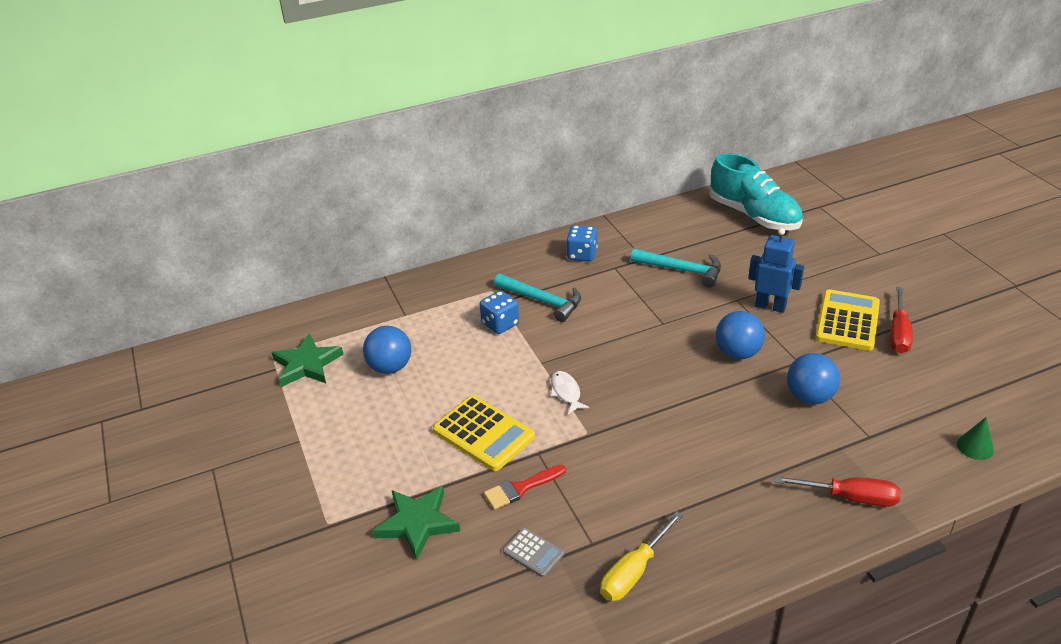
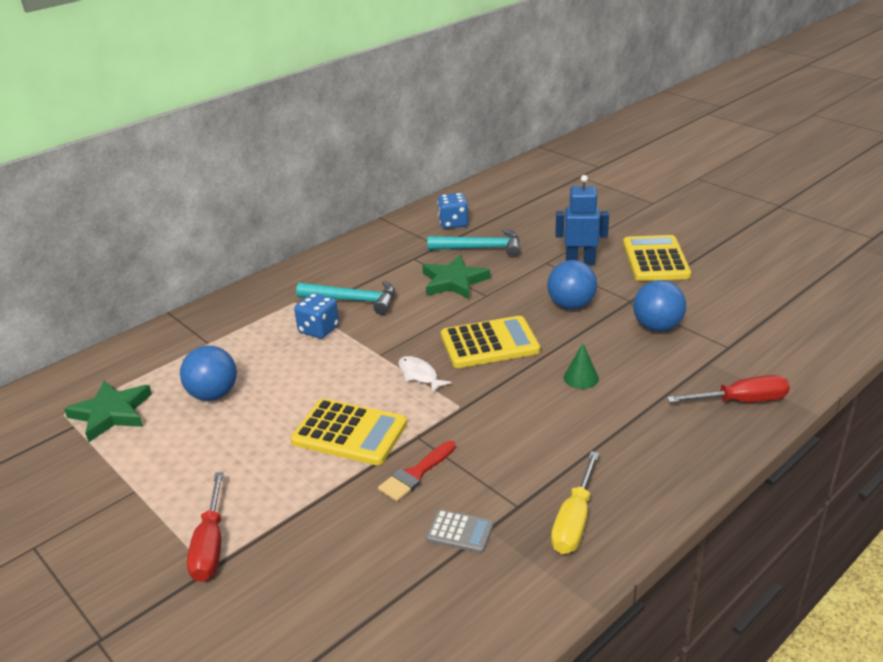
camera: 20 degrees left, 5 degrees down
(417, 523) = (316, 538): green star -> green star (454, 281)
(582, 254) = (375, 253): blue dice -> blue dice (453, 223)
(642, 375) = (489, 343): none -> yellow calculator
(754, 215) = (524, 193): turquoise shoe -> none
(898, 333) = (705, 260): red screwdriver -> red screwdriver (210, 545)
(975, 447) = (822, 334): green cone -> green cone (581, 378)

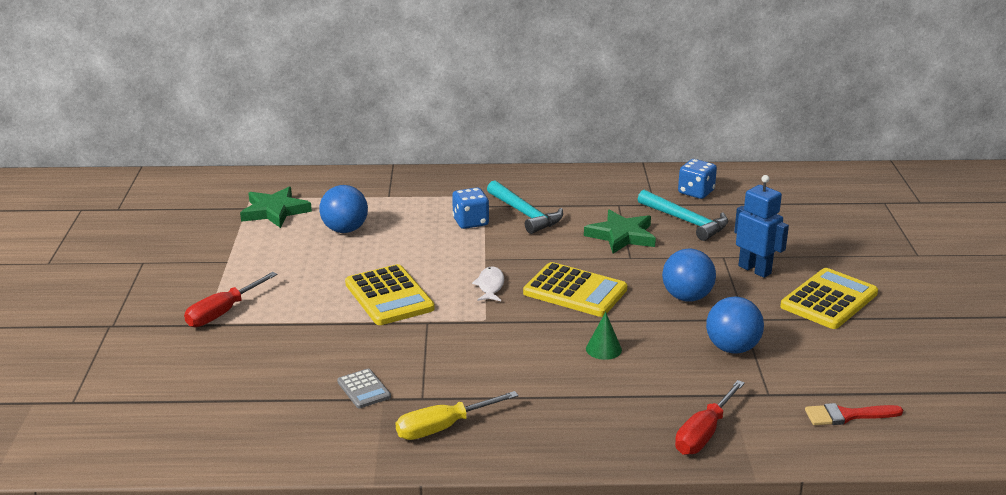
camera: 40 degrees right, 5 degrees down
(415, 474) = (390, 342): red brush -> red brush (847, 415)
(740, 401) = (704, 433): red screwdriver -> red screwdriver turned 90 degrees clockwise

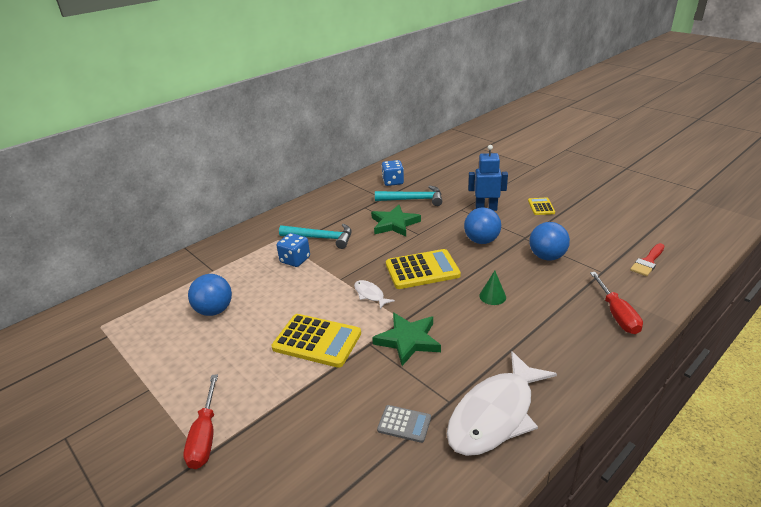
camera: 40 degrees left, 5 degrees up
(275, 211) = (136, 326): green star -> green star (408, 340)
(443, 427) = (495, 414): yellow screwdriver -> white fish
(829, 300) = (541, 207): yellow calculator -> yellow calculator, size x0.52

